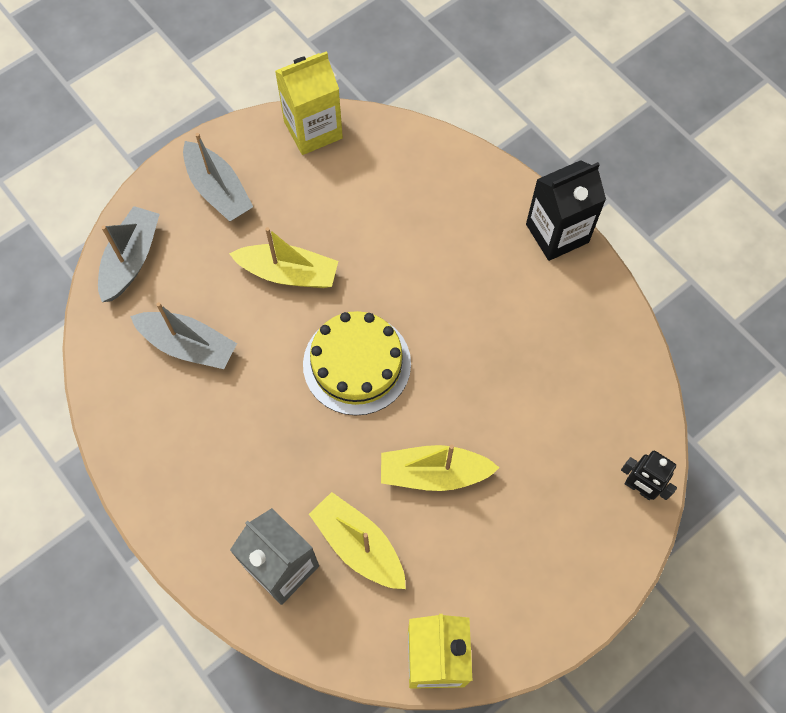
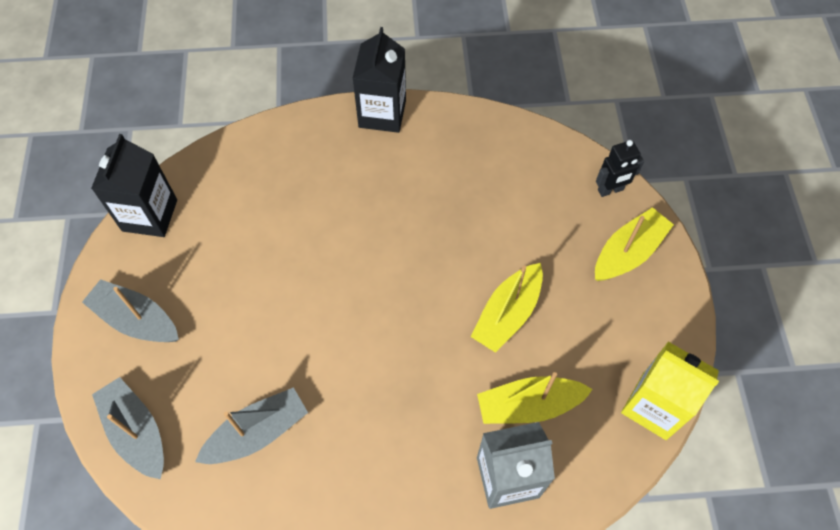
camera: 55 degrees left, 5 degrees down
(218, 190) = (136, 320): grey boat -> grey boat turned 150 degrees counterclockwise
(288, 273) = (259, 312): yellow boat -> yellow boat (628, 252)
(313, 130) = (150, 215): yellow carton -> black carton
(357, 364) = (378, 311): yellow cake -> none

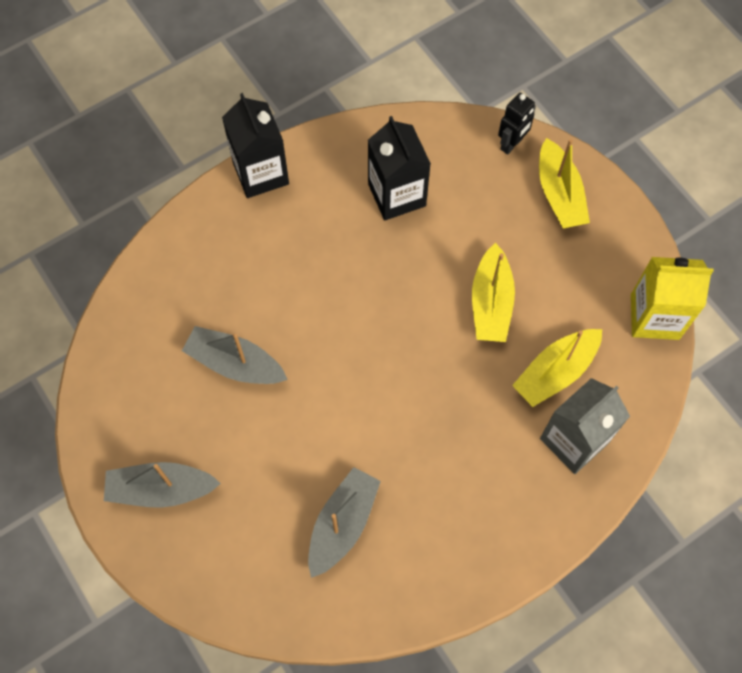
camera: 30 degrees left, 5 degrees up
(136, 432) = (234, 585): grey boat -> grey boat (235, 363)
(150, 215) = (102, 387): black carton -> black carton (397, 195)
(628, 252) = (559, 194): yellow boat -> yellow boat turned 150 degrees clockwise

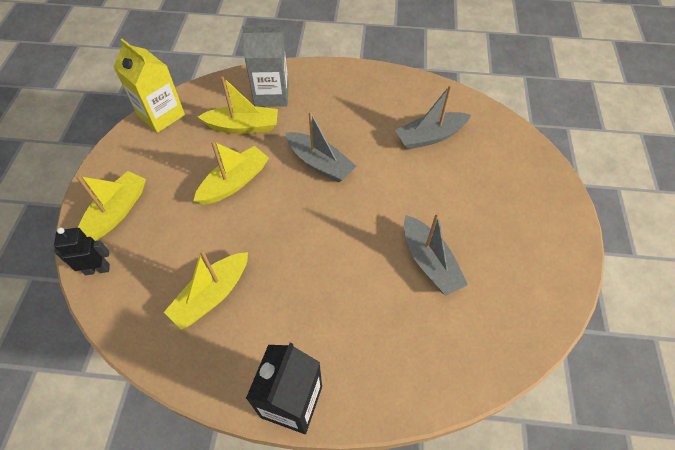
camera: 140 degrees left, 10 degrees down
(161, 489) = (532, 221): grey boat -> grey boat (320, 163)
(397, 195) = (212, 295): black carton -> yellow boat

